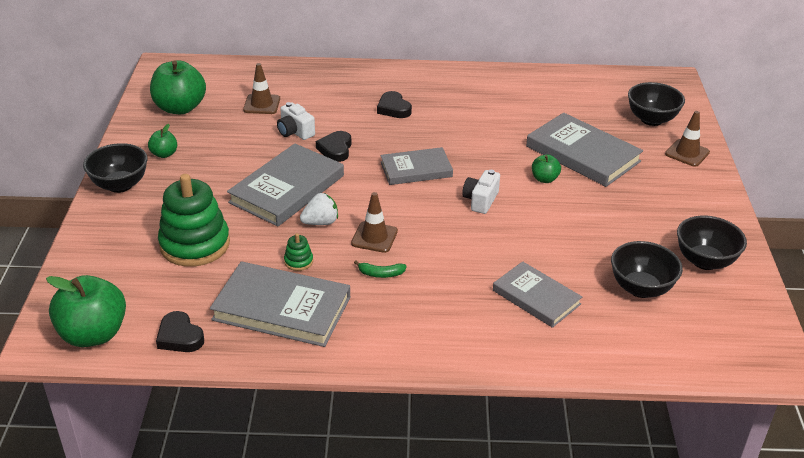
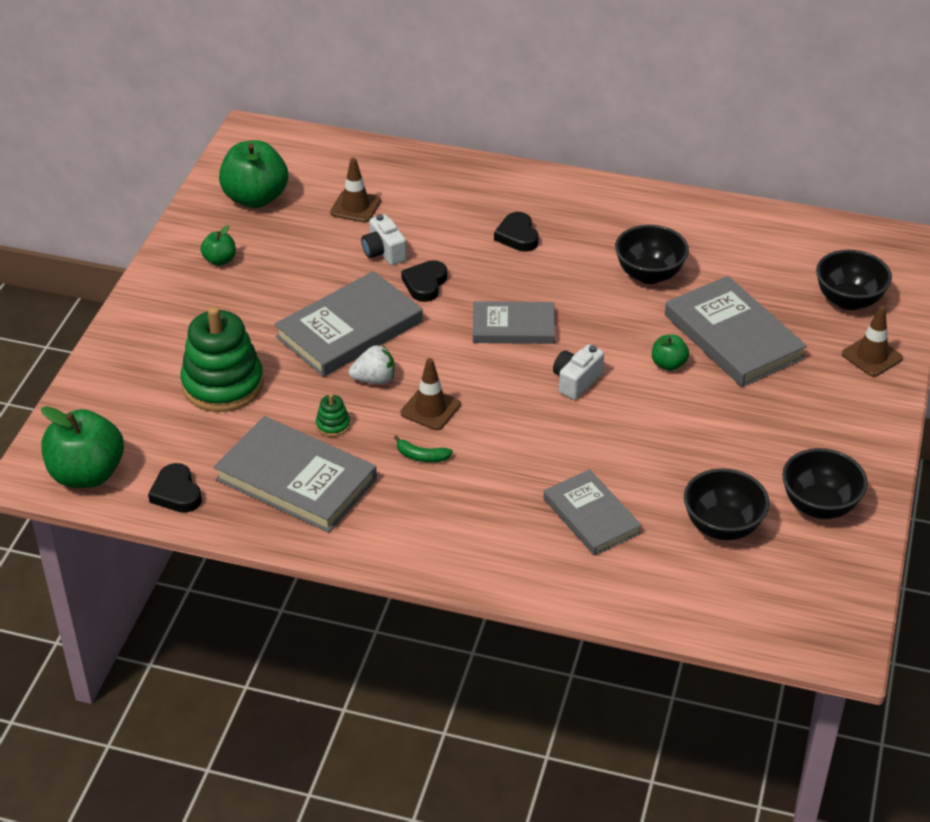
camera: 15 degrees right, 5 degrees up
(120, 185) = (159, 294): black bowl -> black bowl (649, 274)

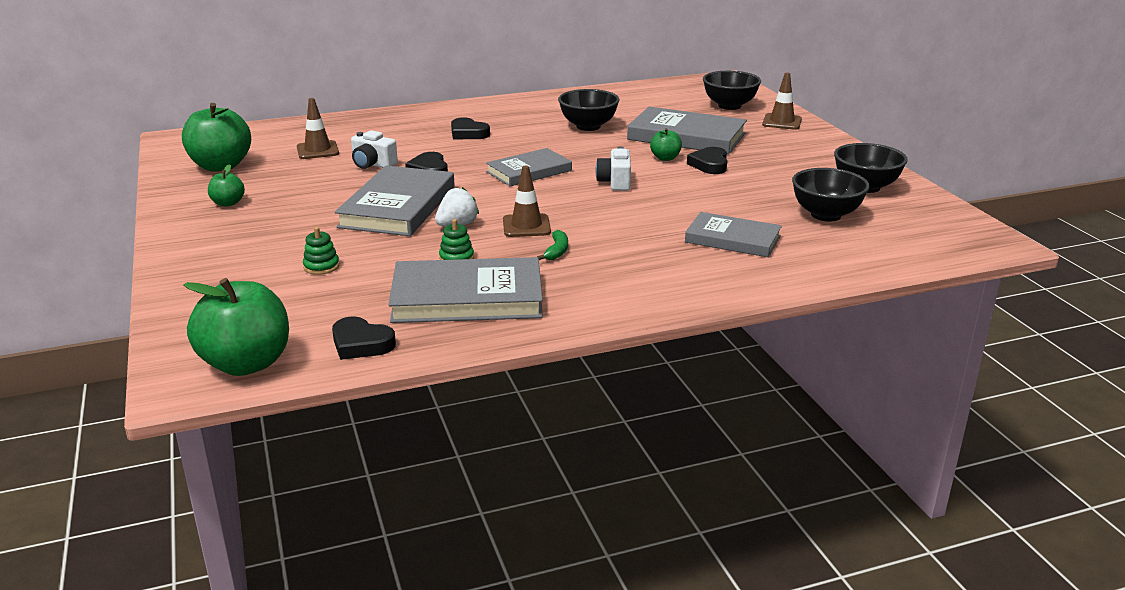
camera: 35 degrees left, 15 degrees down
(223, 384) = (321, 266): green stacking toy -> green stacking toy, size x0.41
(421, 456) = (557, 251): green banana -> green banana turned 60 degrees counterclockwise
(701, 395) = (709, 165): none -> black heart

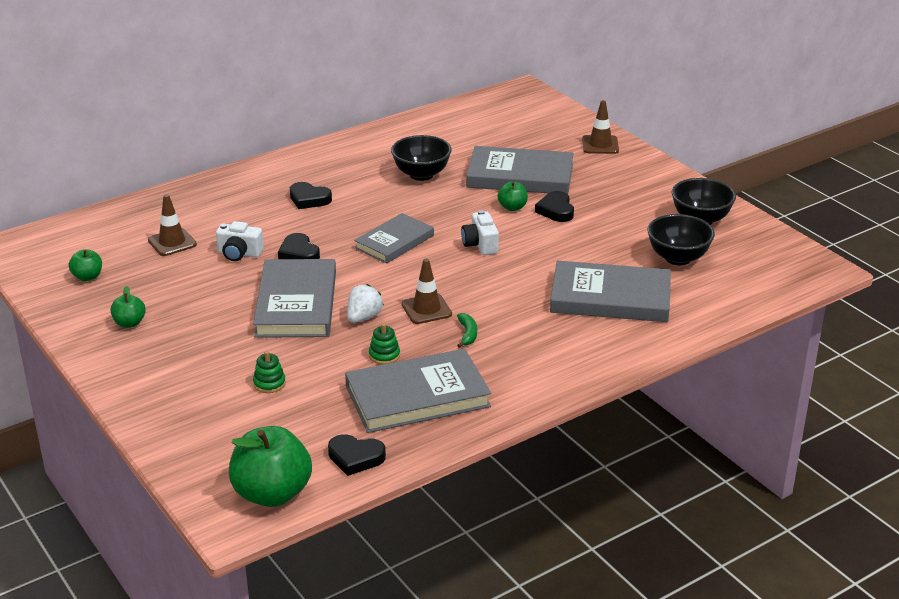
camera: 15 degrees left, 5 degrees up
(221, 166) = (87, 277): green apple -> green apple, size x0.49
(729, 106) = (543, 128): black bowl -> none
(732, 239) = (610, 297): grey book -> grey book, size x1.55

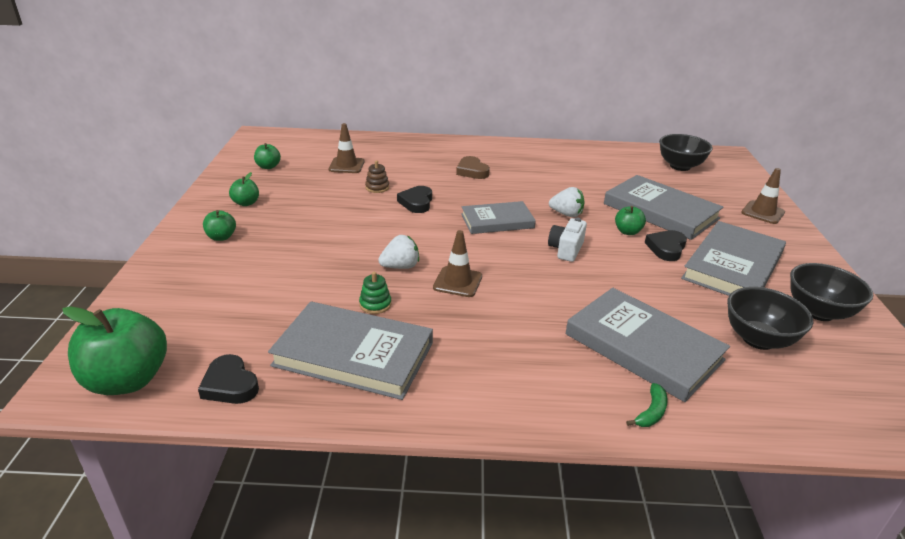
camera: 35 degrees right, 0 degrees up
(161, 363) = (221, 237): none -> green apple
(239, 254) = (377, 187): white camera -> brown stacking toy
(269, 383) = (264, 285): green stacking toy -> none
(296, 304) = (366, 235): grey book -> grey book (732, 266)
(309, 199) = (472, 171): black heart -> brown heart
(421, 174) = (576, 183): black bowl -> black bowl (680, 166)
(446, 211) = (566, 214): none -> white strawberry
(467, 334) = (466, 319): green banana -> green banana (651, 412)

